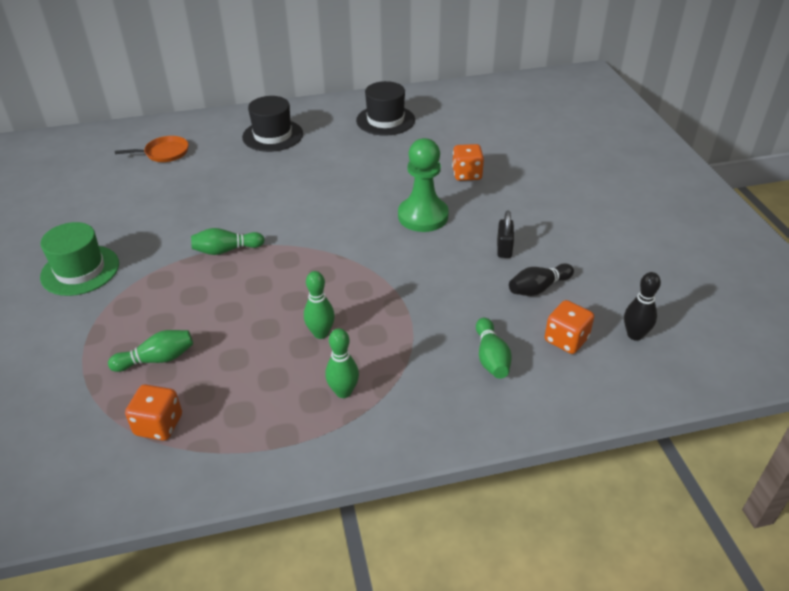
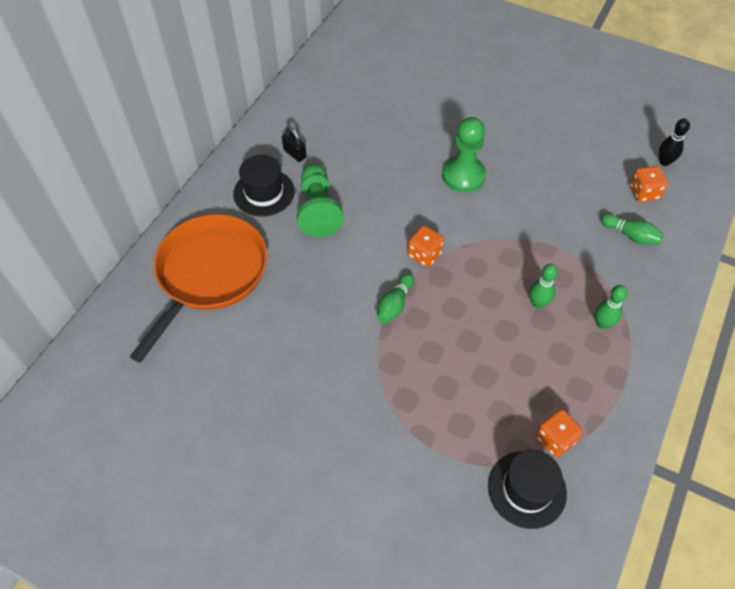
camera: 50 degrees left, 15 degrees up
(80, 270) = (329, 410): green hat -> none
(157, 359) = (486, 408): green bowling pin -> none
(164, 153) = (209, 274): orange pan -> orange pan, size x2.45
(285, 166) = (318, 210): none -> green pawn
(385, 120) = (320, 117): black hat -> black hat (527, 489)
(467, 174) = (439, 123): orange dice -> orange dice (424, 254)
(504, 248) = (537, 161): black padlock -> black padlock (295, 154)
(538, 288) = (589, 172): black bowling pin -> none

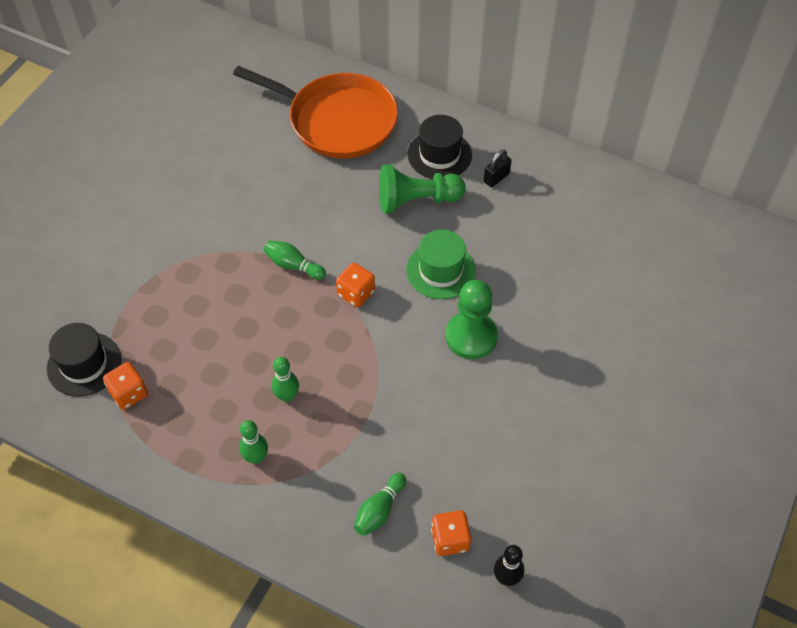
camera: 90 degrees right, 0 degrees up
(397, 194) = (440, 270): none -> green hat

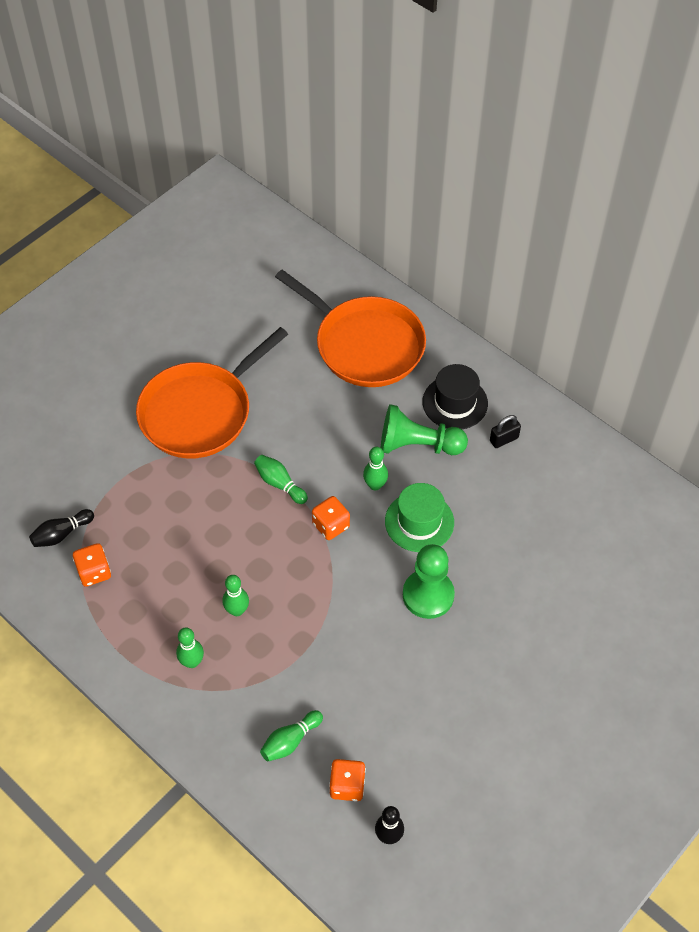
camera: 15 degrees right, 0 degrees up
(84, 364) = (61, 534): black hat -> black bowling pin
(193, 216) = (200, 412): none -> orange pan
(387, 246) = (375, 485): none -> green bowling pin

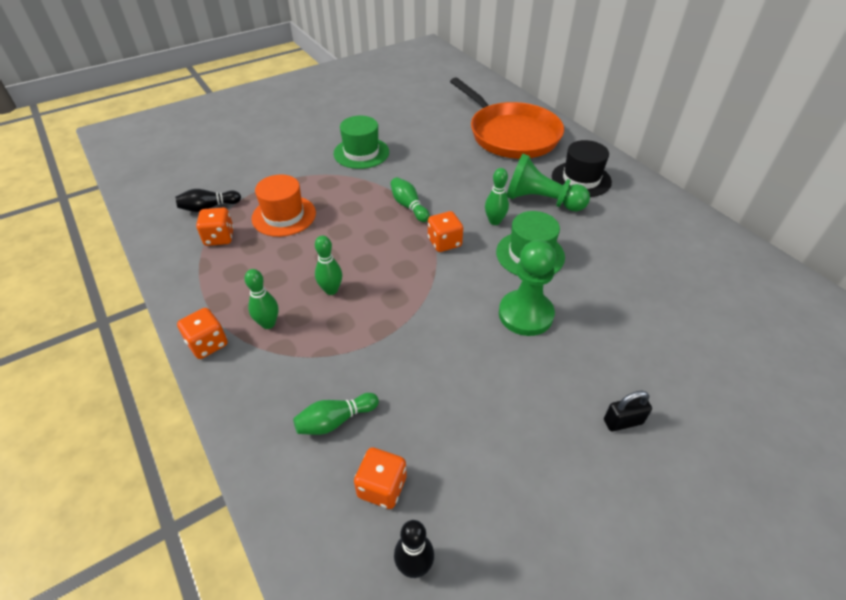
camera: 15 degrees right, 10 degrees down
(145, 697) = (207, 344): none -> orange dice
(150, 527) = (284, 216): none -> orange hat
(200, 412) = (361, 153): orange pan -> green hat
(504, 439) = (623, 210): black padlock -> black padlock (623, 421)

